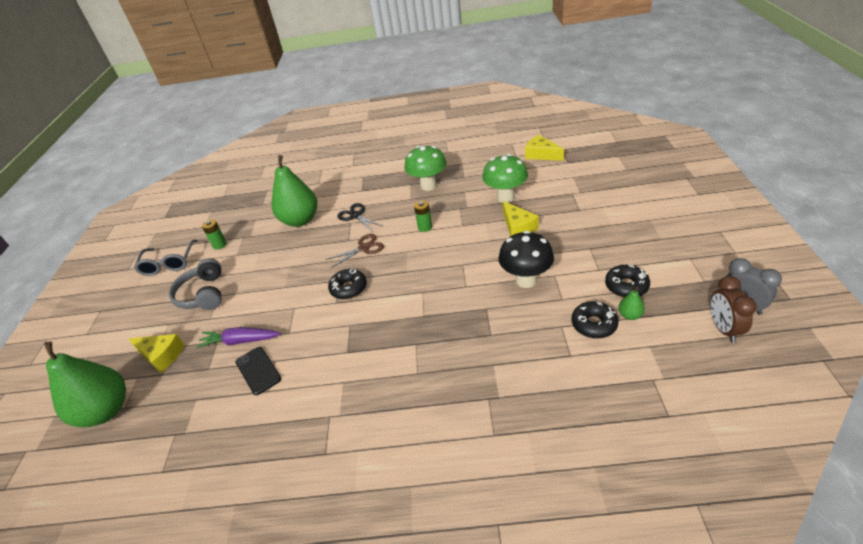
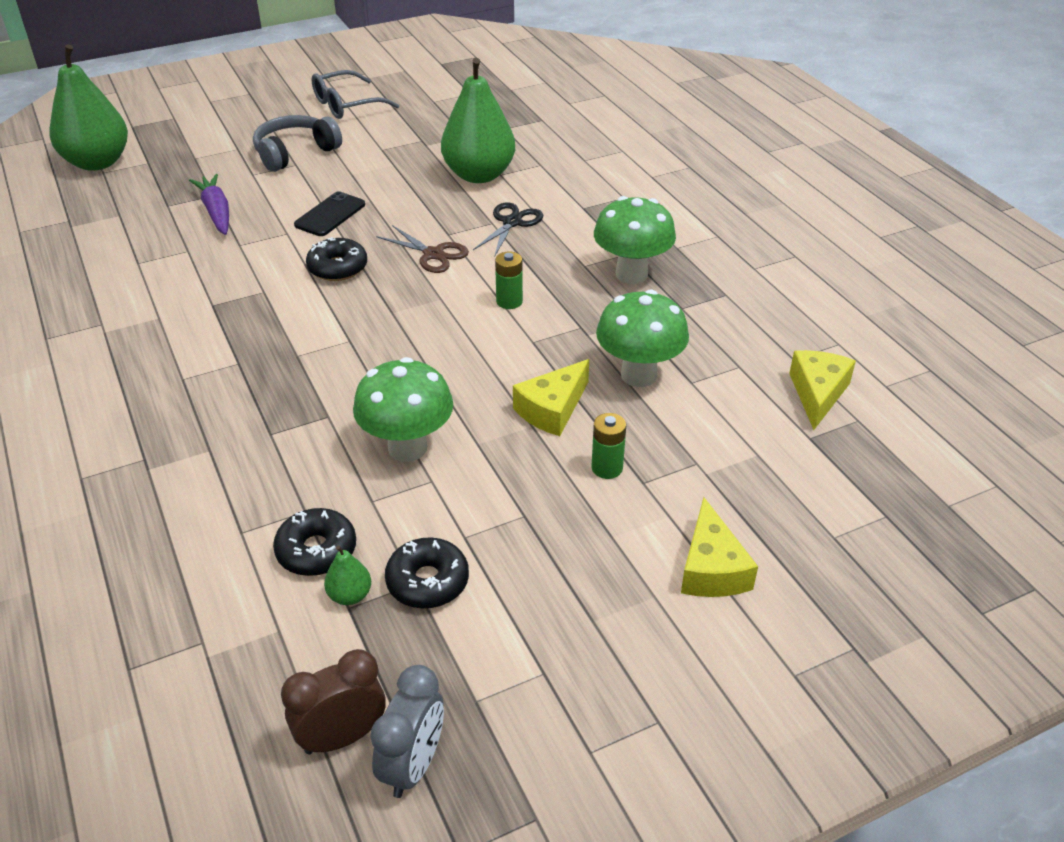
camera: 60 degrees right, 0 degrees up
(161, 356) = (183, 165): yellow cheese -> yellow cheese (711, 568)
(220, 245) = (397, 128): green battery -> green battery (607, 468)
(258, 370) = (169, 243): black phone -> black phone (330, 215)
(526, 280) = (407, 448): black mushroom -> green mushroom

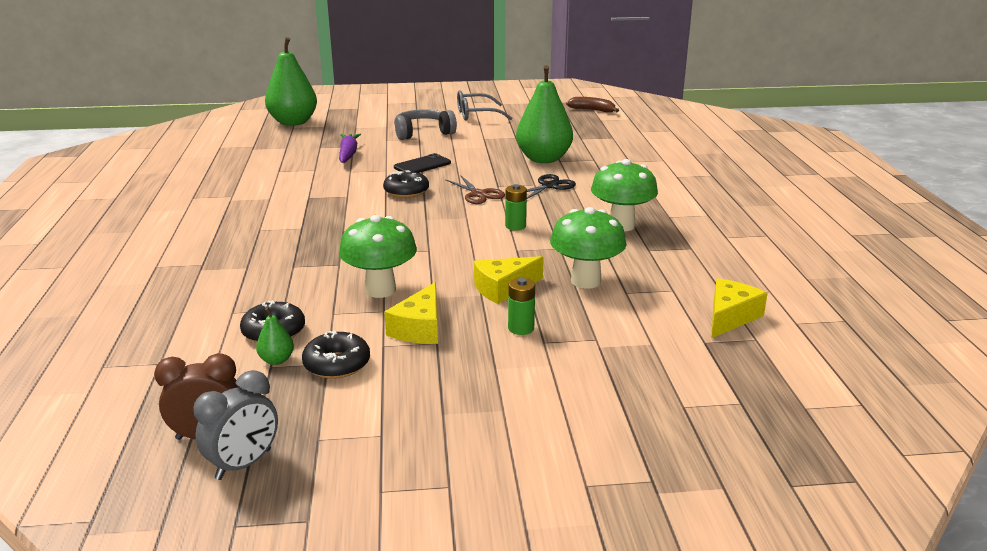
camera: 20 degrees right, 15 degrees down
(491, 73) = (592, 110): none -> brown banana
(711, 568) = (562, 403): yellow cheese -> yellow cheese (419, 328)

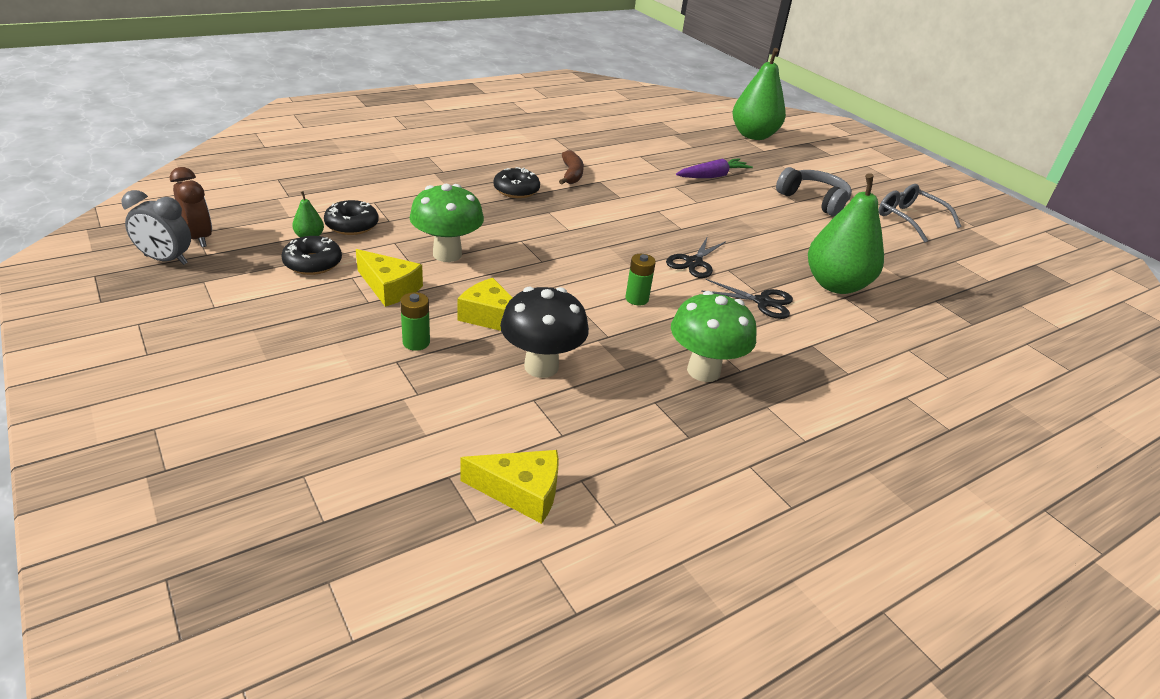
camera: 60 degrees right, 10 degrees up
(406, 191) = (659, 222): black donut -> black donut (516, 190)
(419, 328) = (389, 288): yellow cheese -> yellow cheese turned 135 degrees counterclockwise
(422, 165) = (731, 217): black phone -> none
(478, 194) = (694, 262): brown scissors -> black scissors
(585, 281) = (541, 366): green mushroom -> black mushroom
(592, 110) = (1045, 293): brown banana -> brown banana (571, 174)

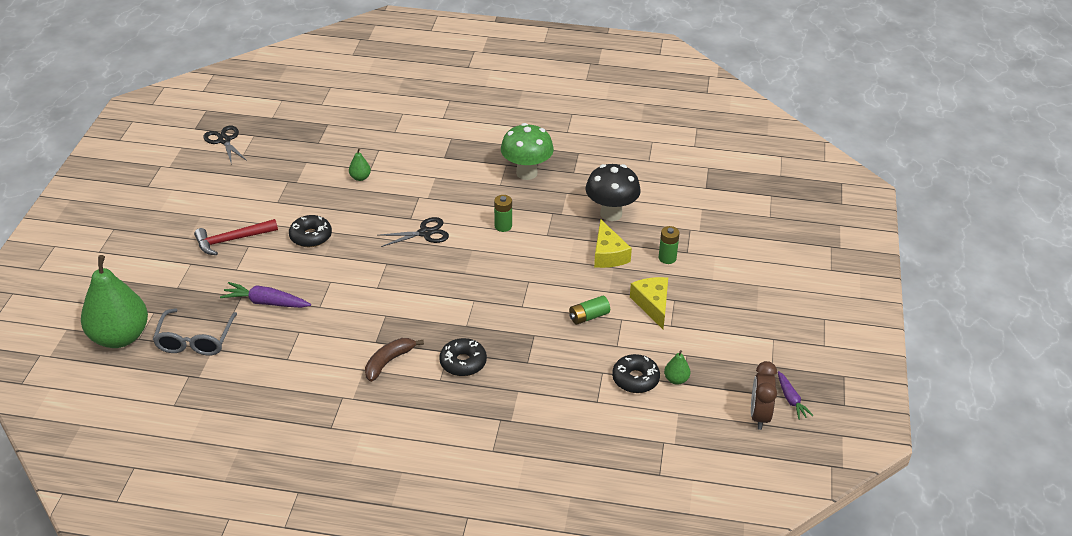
camera: 135 degrees left, 5 degrees up
(166, 260) = (791, 399): grey clock -> purple carrot
(313, 263) = (689, 350): black donut -> black donut (311, 236)
(447, 254) = (589, 316): green mushroom -> green battery
(521, 492) = (680, 168): yellow cheese -> none
(762, 302) = (428, 189): black scissors -> black scissors (224, 140)
(813, 200) = (232, 240): grey headphones -> red hammer
(835, 285) = (360, 177): green pear -> green pear, size x0.40
(909, 219) = (196, 192): grey glasses -> grey glasses (195, 340)

